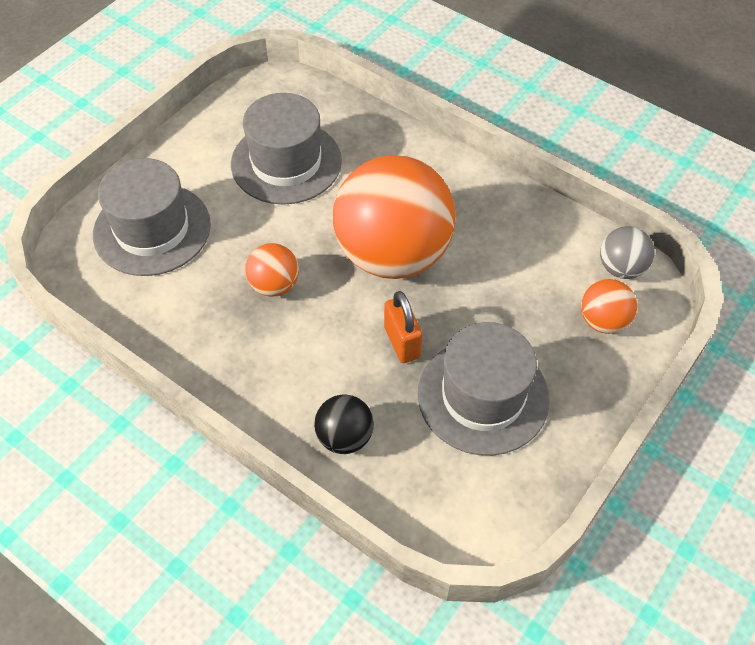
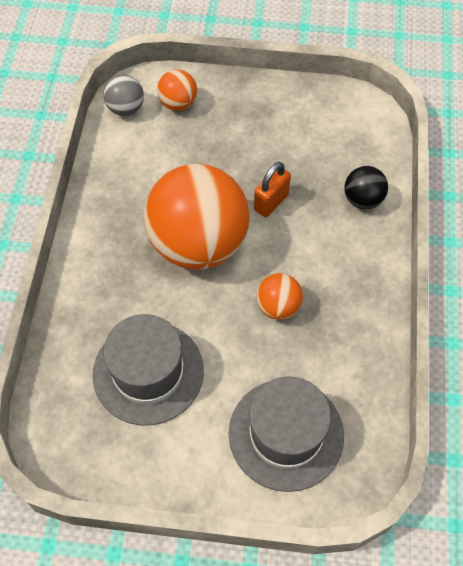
camera: 120 degrees left, 5 degrees up
(483, 396) = (279, 142): grey hat -> none

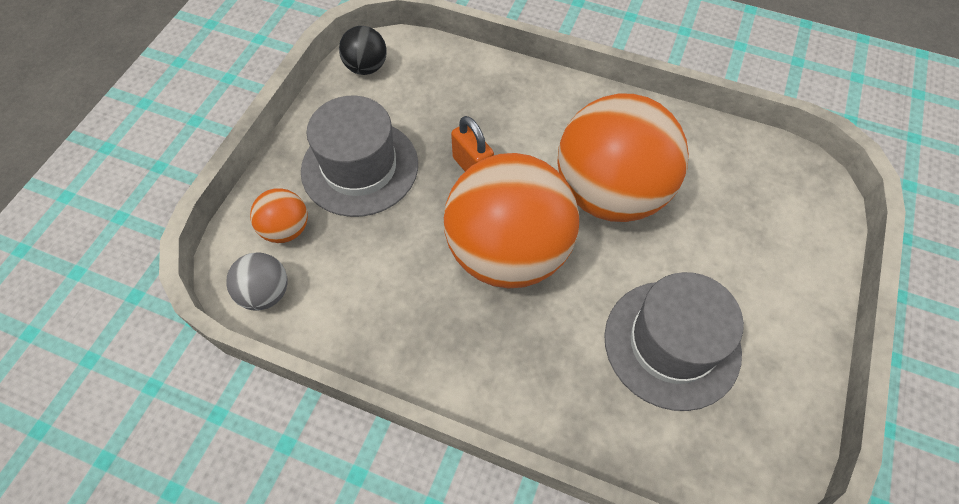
camera: 75 degrees left, 0 degrees up
(278, 306) = (610, 193): orange ball -> orange ball, size x2.29
(286, 434) = (760, 223): grey hat -> grey hat (360, 167)
(363, 199) = (495, 87): black ball -> black ball (366, 67)

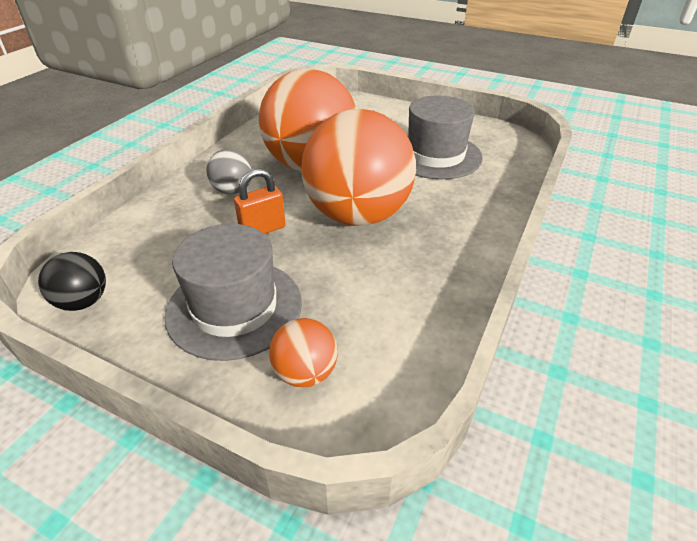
camera: 85 degrees left, 20 degrees down
(265, 293) = (391, 389): grey ball -> grey ball (233, 190)

